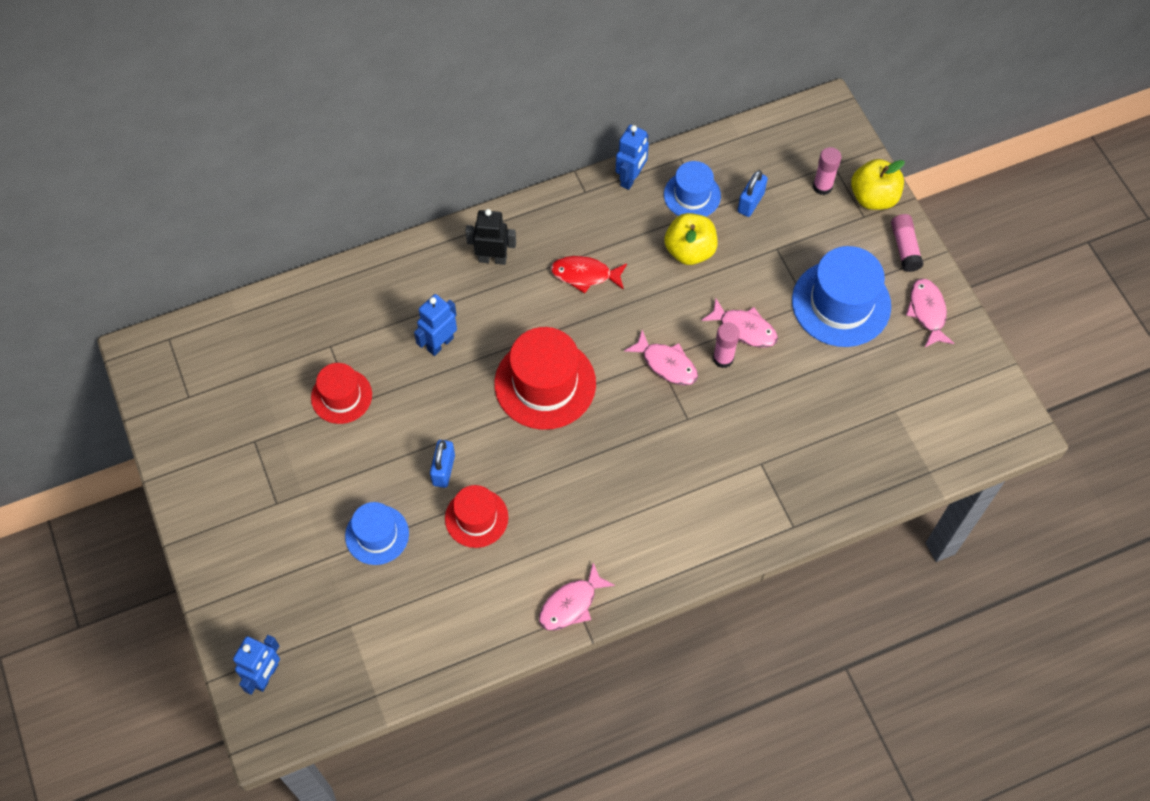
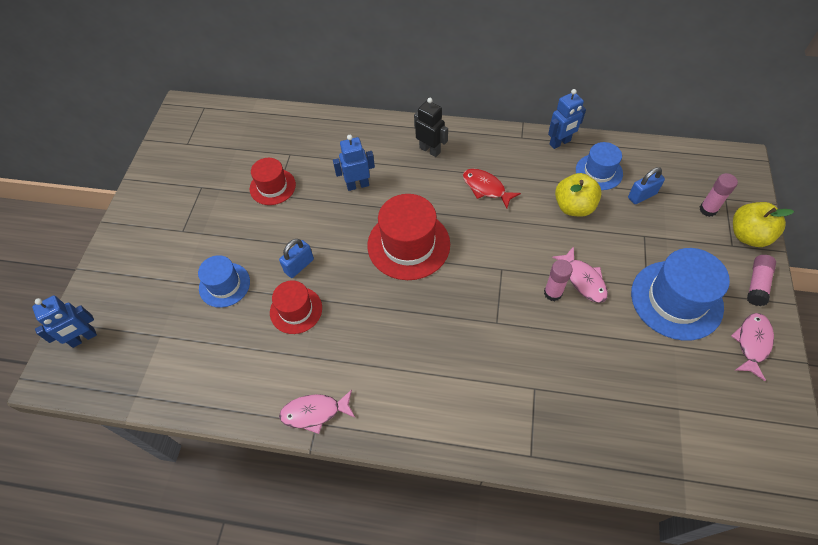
camera: 35 degrees right, 5 degrees down
(666, 364) = (506, 275): pink fish -> none

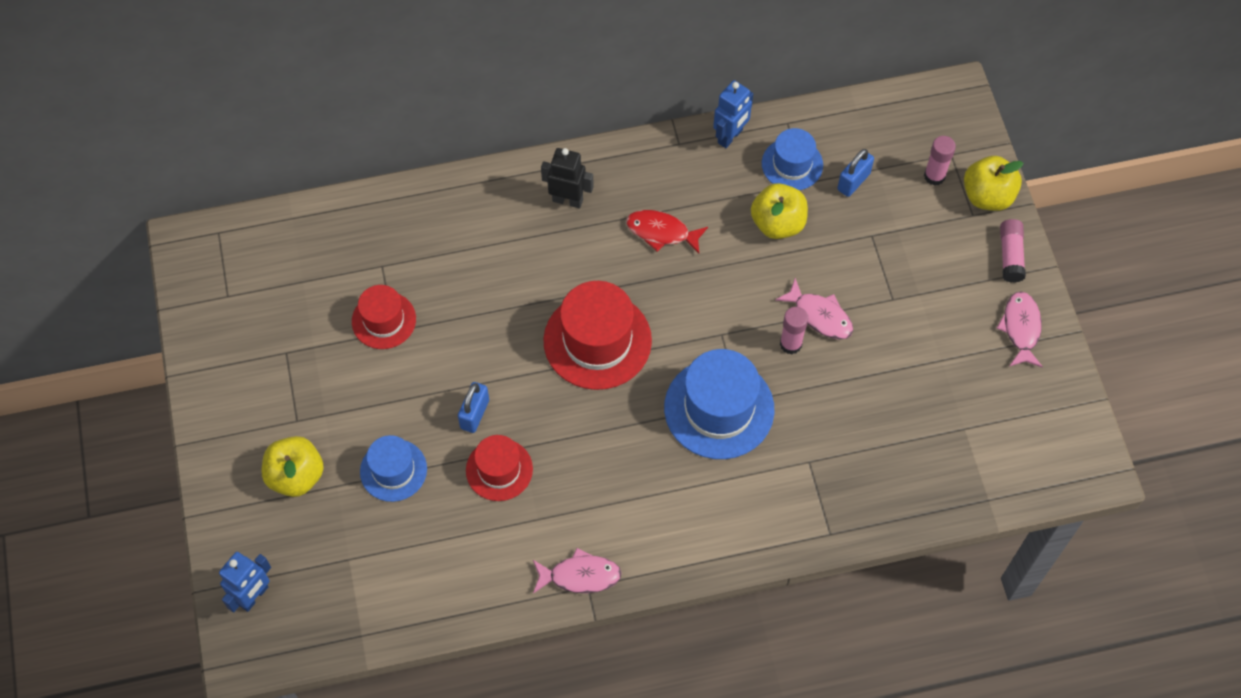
camera: 25 degrees left, 5 degrees up
(160, 266) = (296, 476): none -> yellow apple
(315, 412) = (580, 576): pink fish -> pink fish turned 150 degrees counterclockwise
(357, 185) = (496, 281): blue robot -> none
(676, 300) = (929, 305): blue hat -> blue hat (719, 408)

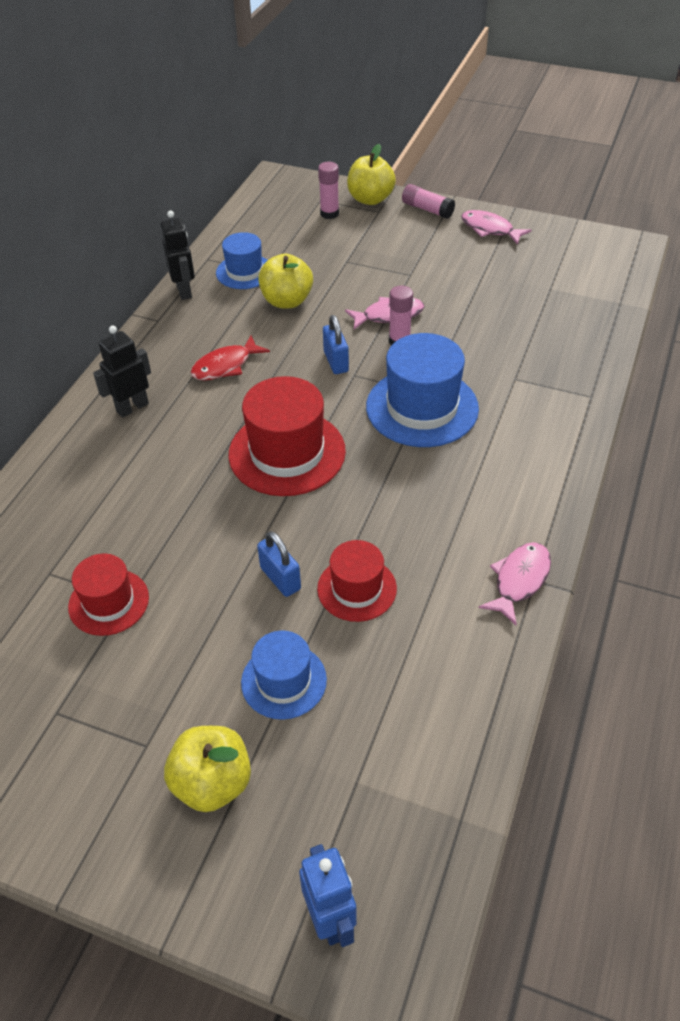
camera: 55 degrees left, 15 degrees down
(730, 136) = (184, 291): blue robot -> black robot
(853, 182) = (293, 250): blue padlock -> blue padlock (336, 362)

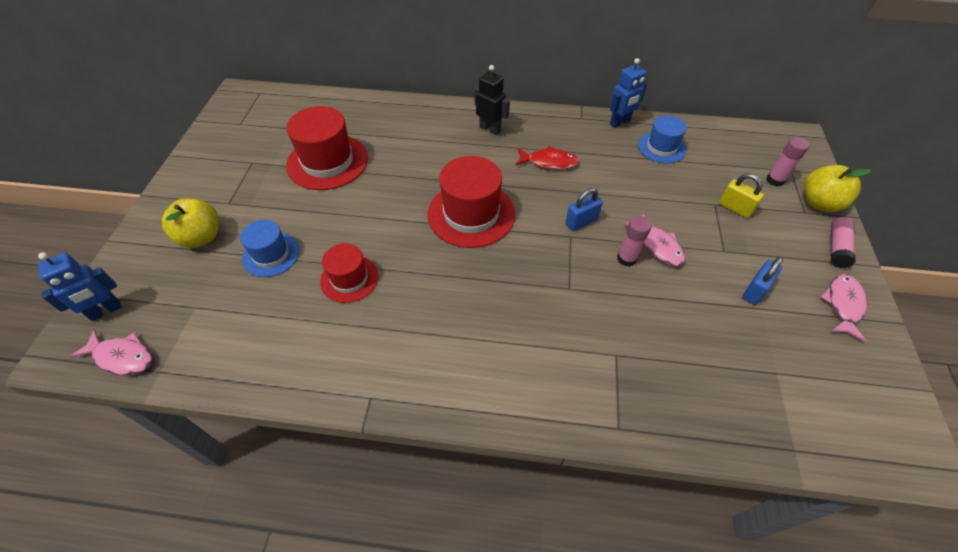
camera: 75 degrees right, 5 degrees up
(109, 602) = (327, 162): red hat -> red hat, size x1.67
(184, 291) = (620, 122): black robot -> blue robot
(225, 366) = (549, 162): red fish -> red fish turned 150 degrees clockwise
(280, 578) = (354, 235): blue padlock -> blue padlock (755, 291)
(287, 301) = (640, 178): yellow apple -> none
(357, 250) = (734, 208): none -> yellow padlock
(422, 407) = (549, 288): blue hat -> none
(519, 580) = (368, 385): pink fish -> pink fish (122, 357)

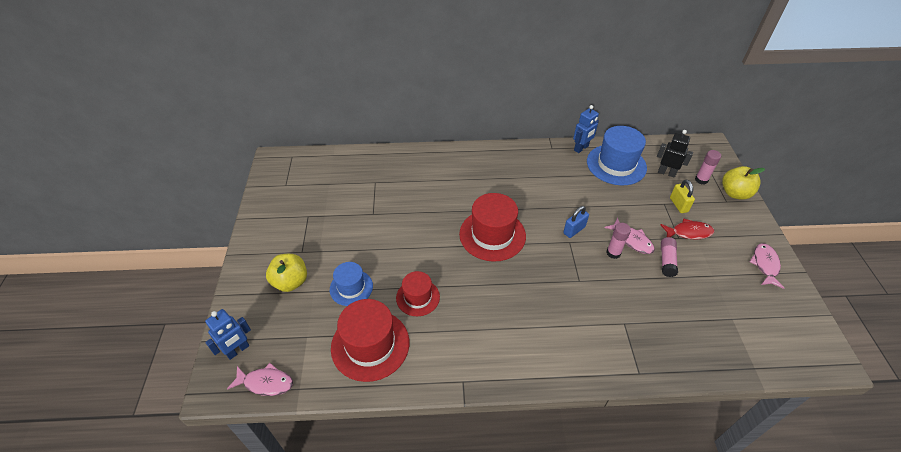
camera: 10 degrees left, 5 degrees down
(327, 162) = (368, 208): red hat -> red hat (370, 345)
(490, 129) = (486, 165): black robot -> black robot (666, 173)
(549, 162) = (538, 186): red fish -> red fish (689, 232)
(661, 147) = (616, 164): blue hat -> blue hat, size x1.67
(734, 208) = (678, 205): yellow padlock -> yellow padlock turned 45 degrees clockwise
(755, 291) = (705, 263): blue padlock -> none
(837, 248) = (753, 224): pink glue stick -> pink glue stick (666, 261)

